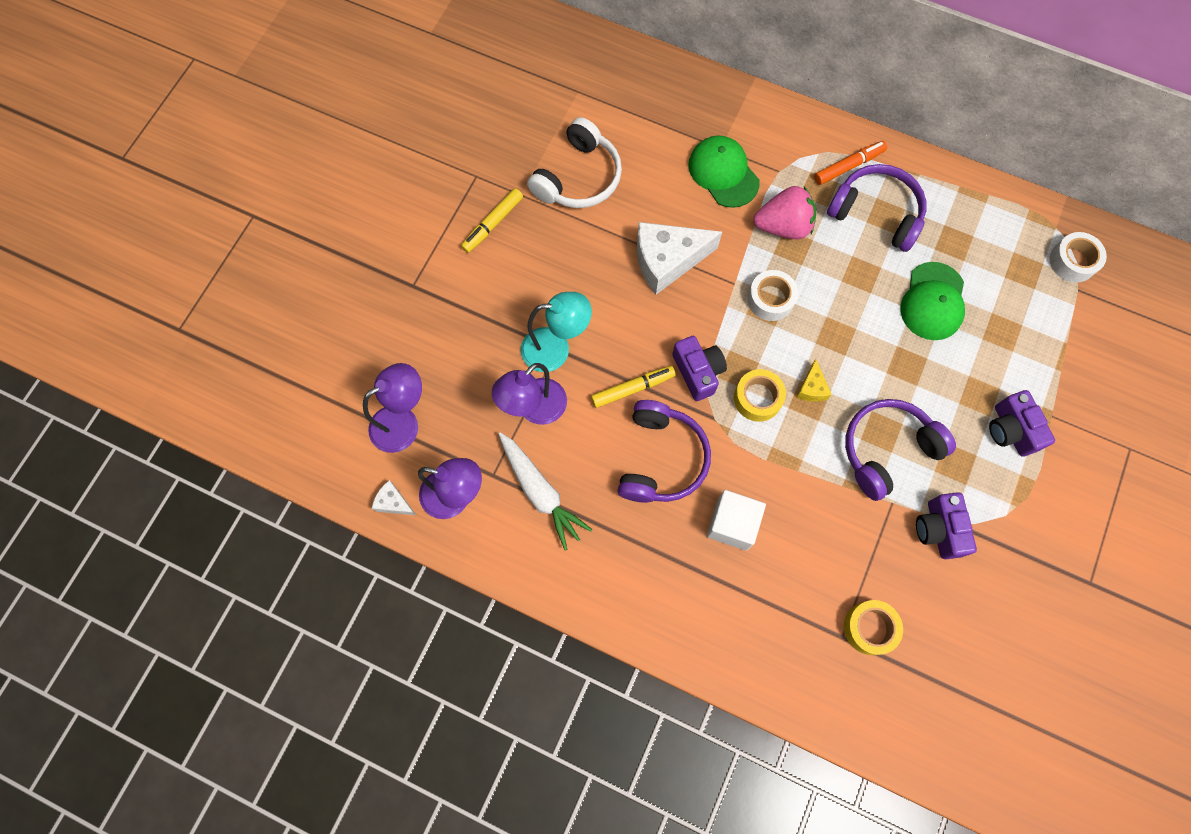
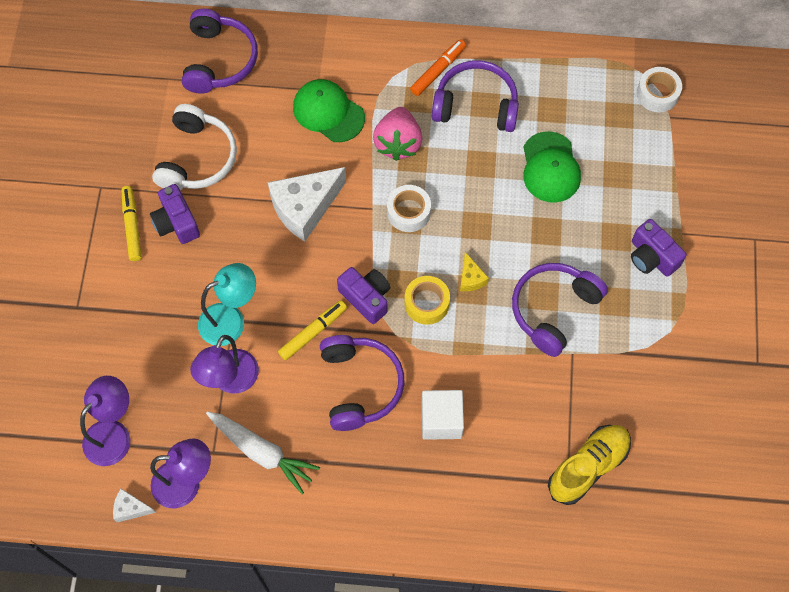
camera: 20 degrees left, 5 degrees down
(493, 224) = (132, 226): yellow marker -> yellow marker turned 150 degrees clockwise
(633, 88) = (219, 60): none -> purple headphones
(783, 226) = (398, 143): pink strawberry -> pink strawberry turned 120 degrees clockwise
(869, 628) = (588, 467): yellow tape -> yellow shoe
(938, 529) = (618, 363): purple camera -> purple camera (176, 222)

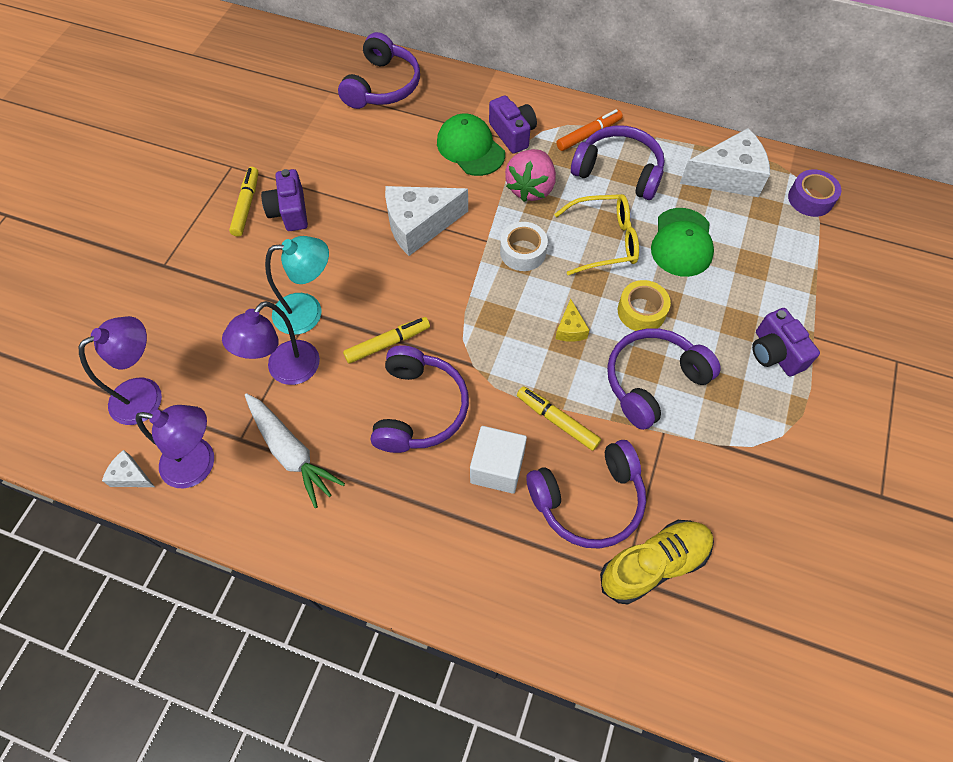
camera: 15 degrees right, 5 degrees down
(197, 158) = (331, 161): white headphones -> none
(366, 298) = (454, 323): purple camera -> purple camera (512, 134)
(426, 303) = (516, 343): yellow tape -> yellow tape (641, 311)
(480, 182) = (604, 241): none -> yellow glasses
(481, 366) = (557, 421): none -> yellow marker
(524, 428) = (588, 500): none -> purple headphones
(578, 87) = (727, 176): none -> white cheese
(657, 94) = (810, 199): white tape -> purple tape

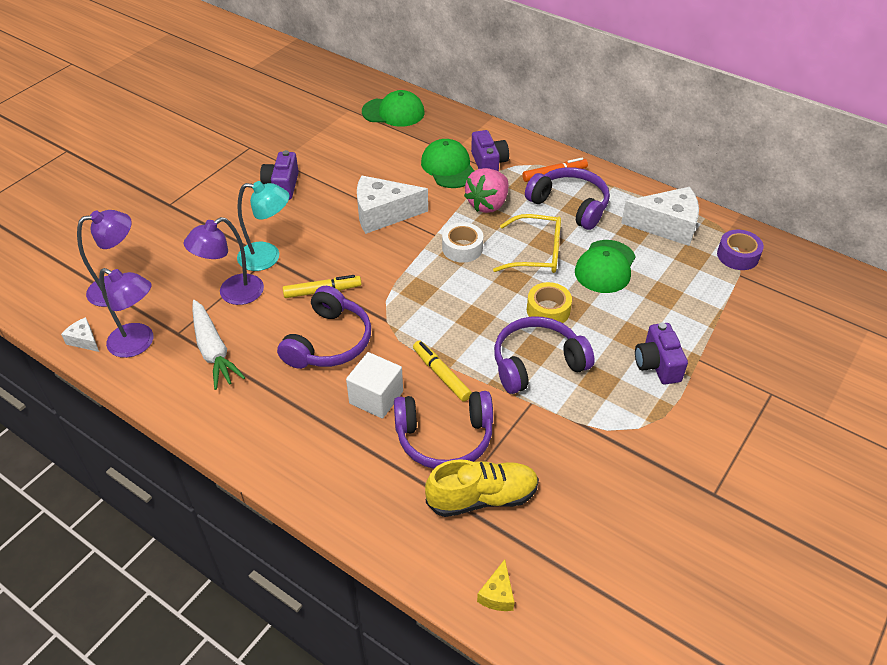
camera: 15 degrees right, 15 degrees down
(246, 205) = (250, 176): yellow marker -> none
(382, 86) = (393, 112): purple headphones -> green cap
(570, 329) = (480, 311): yellow cheese -> yellow cheese (497, 594)

